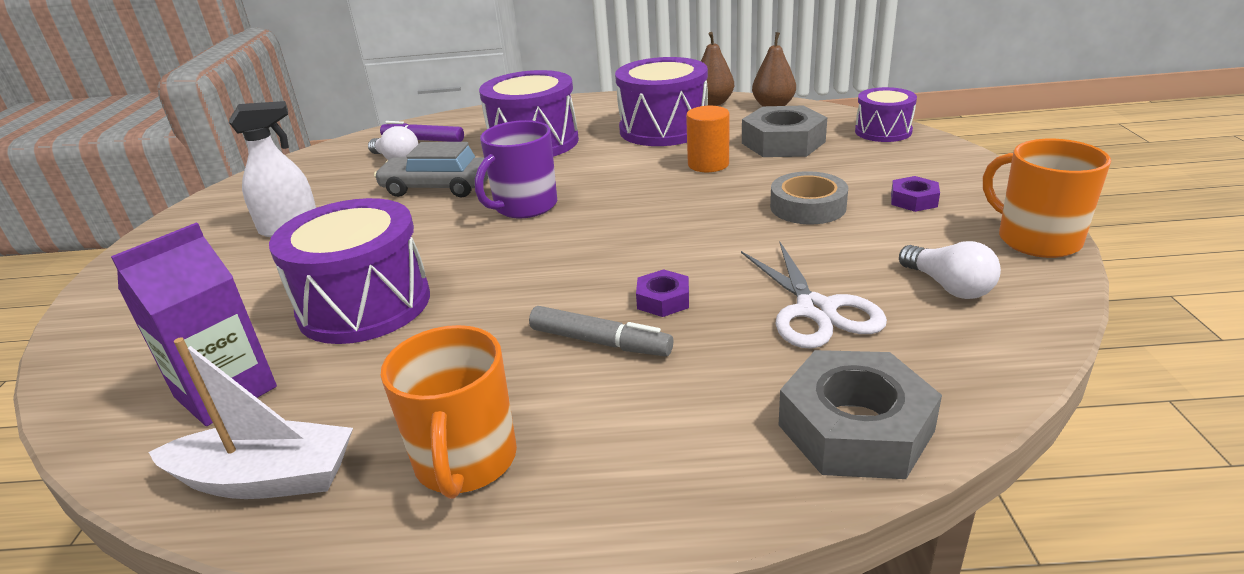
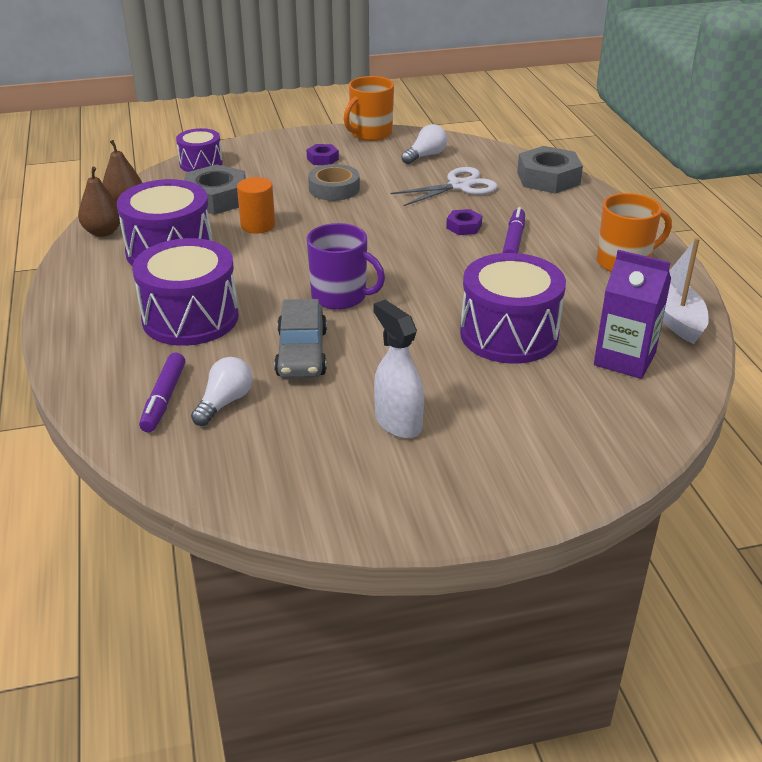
camera: 105 degrees left, 5 degrees up
(600, 342) = (513, 241): grey marker -> purple marker

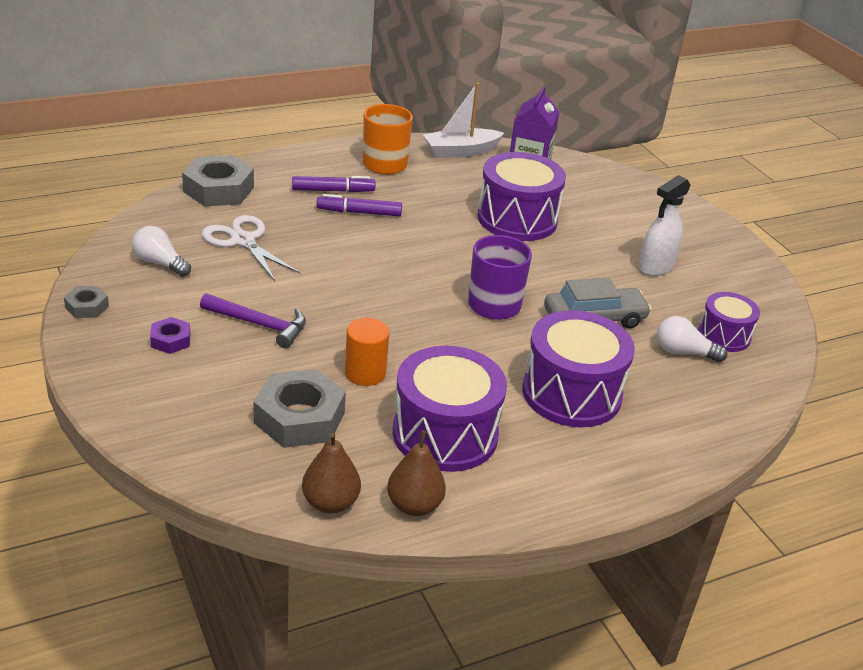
camera: 105 degrees left, 0 degrees up
(164, 399) = (699, 387): purple marker -> purple marker (333, 190)
(201, 164) = (189, 450): purple drum -> purple drum (724, 335)
(334, 189) = (259, 324): grey tape -> purple hammer
(370, 134) = (87, 307): orange mug -> grey nut
(464, 227) = (337, 238): purple nut -> none

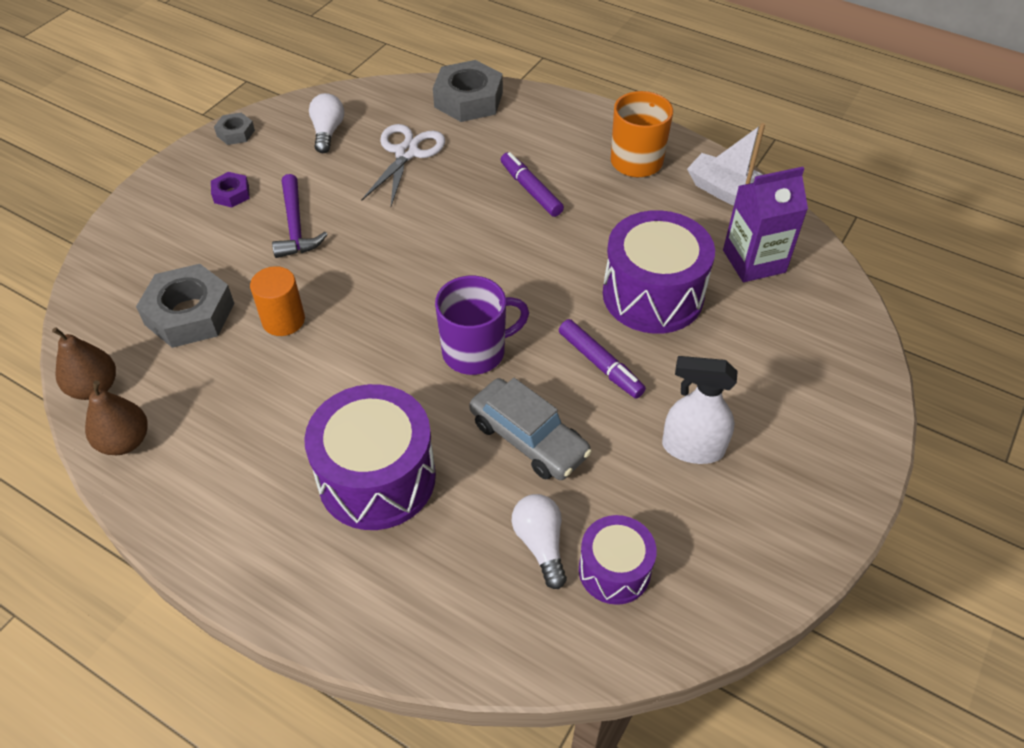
camera: 60 degrees right, 15 degrees up
(333, 190) = (548, 157): purple marker -> purple marker (600, 364)
(445, 434) = (238, 414): purple drum -> none

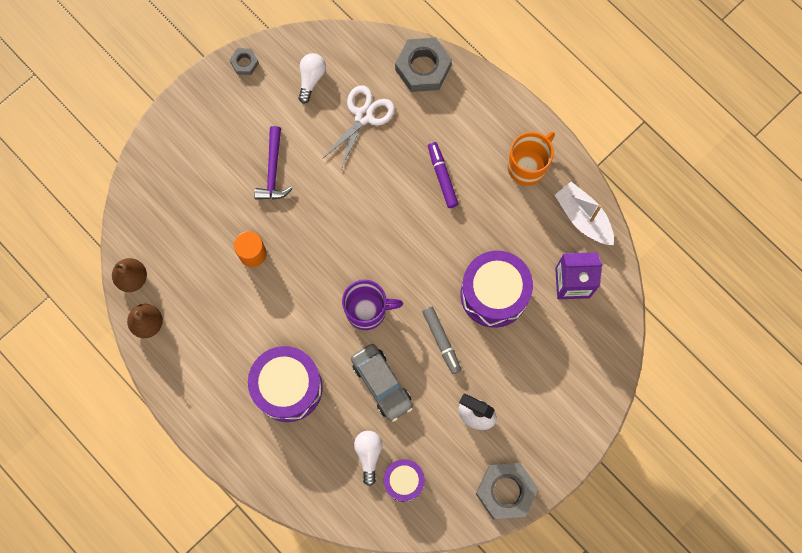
camera: 15 degrees right, 25 degrees up
(190, 314) = (194, 233): grey nut -> grey nut (506, 491)
(231, 194) = (234, 127): purple nut -> none
(600, 364) = (441, 341): purple marker -> grey marker

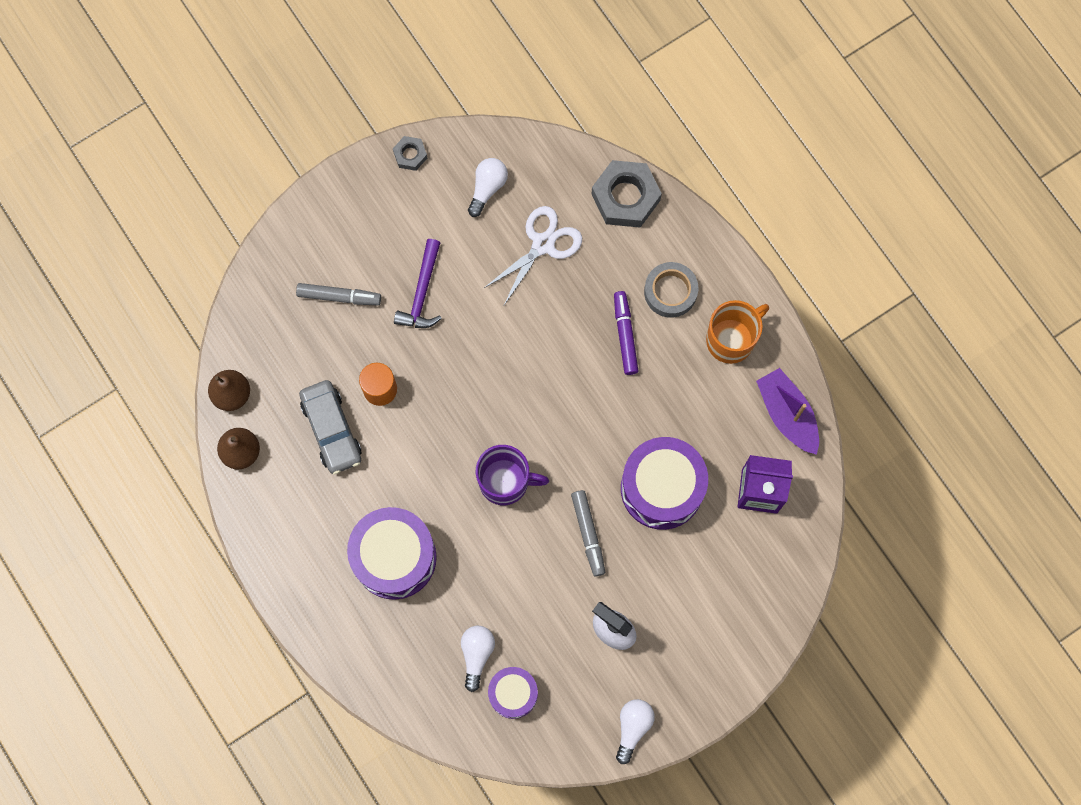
camera: 10 degrees right, 0 degrees up
(206, 185) = (339, 296): none -> grey marker
(381, 384) = (507, 573): grey car -> grey car (331, 429)
(472, 136) = (670, 292): none -> grey tape
(506, 491) = (632, 728): grey nut -> white light bulb
(583, 218) = (787, 414): white boat -> purple boat

